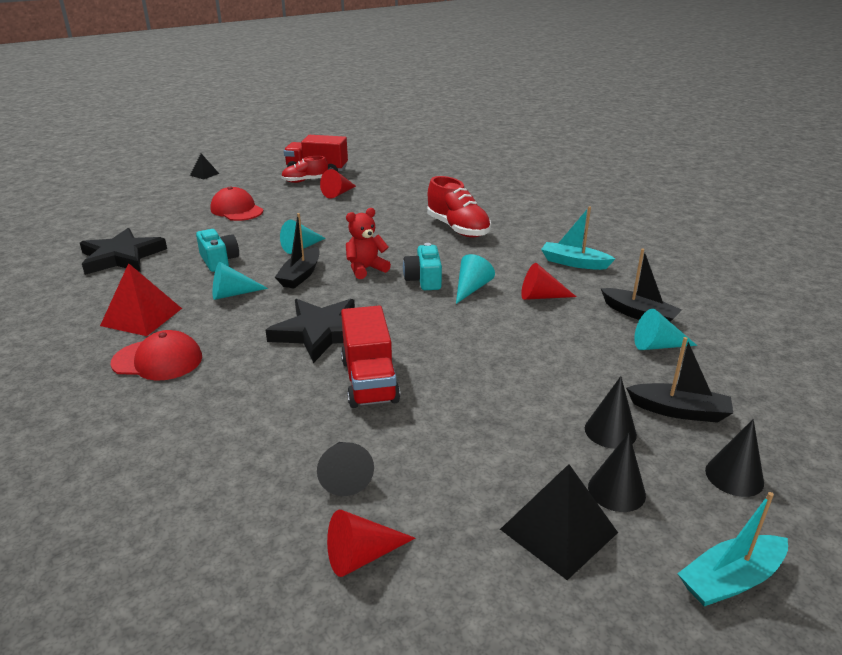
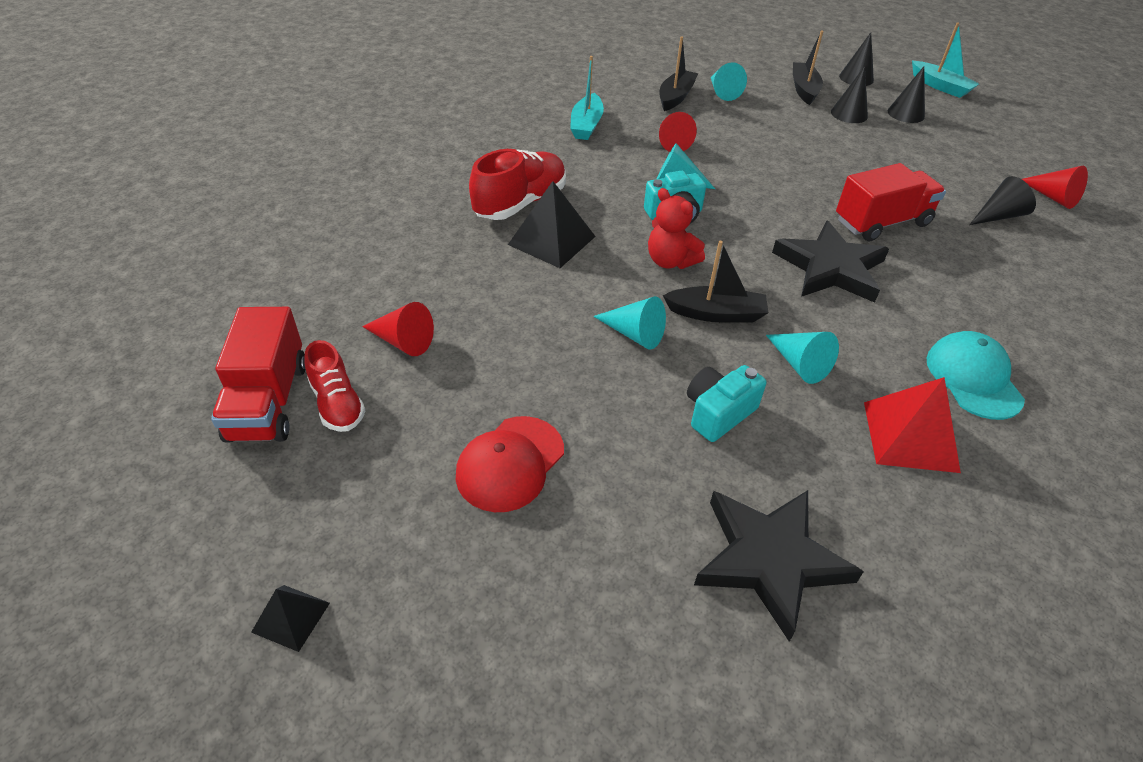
camera: 105 degrees left, 15 degrees up
(158, 360) = (973, 378): red cap -> turquoise cap
(558, 531) = (959, 132): black pyramid -> black pyramid (552, 240)

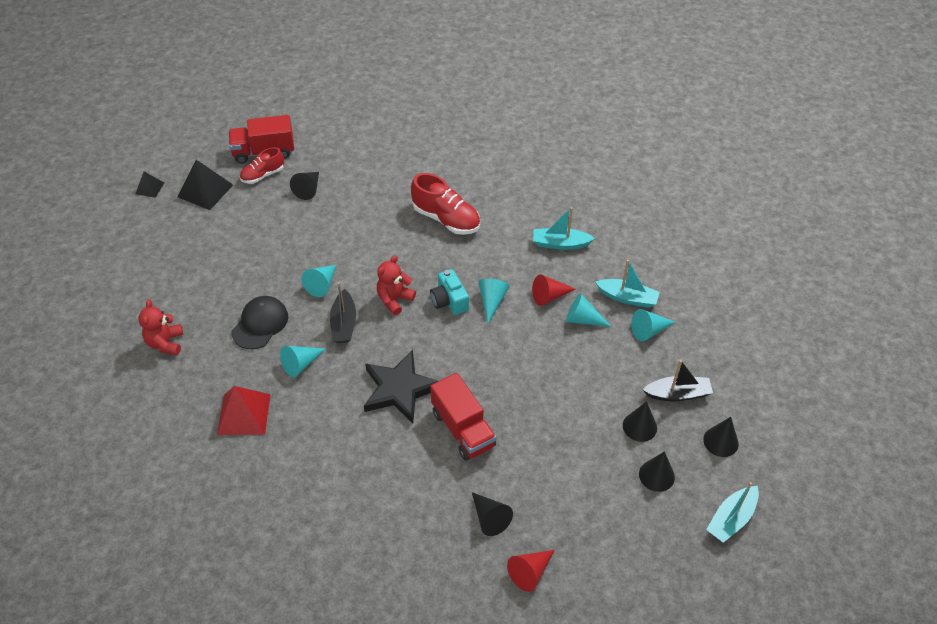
camera: 85 degrees right, 5 degrees up
(403, 341) = (308, 189): red cone -> black cone
(510, 463) = (225, 242): red cap -> none
(552, 240) = (408, 239): black pyramid -> black pyramid (205, 191)
(676, 97) = (627, 298): black boat -> turquoise boat
(706, 126) = (582, 319): none -> turquoise cone
(718, 413) = (260, 324): turquoise camera -> black cap
(770, 560) = (165, 343): black star -> red teddy bear
(973, 378) = (293, 457): turquoise cap -> none

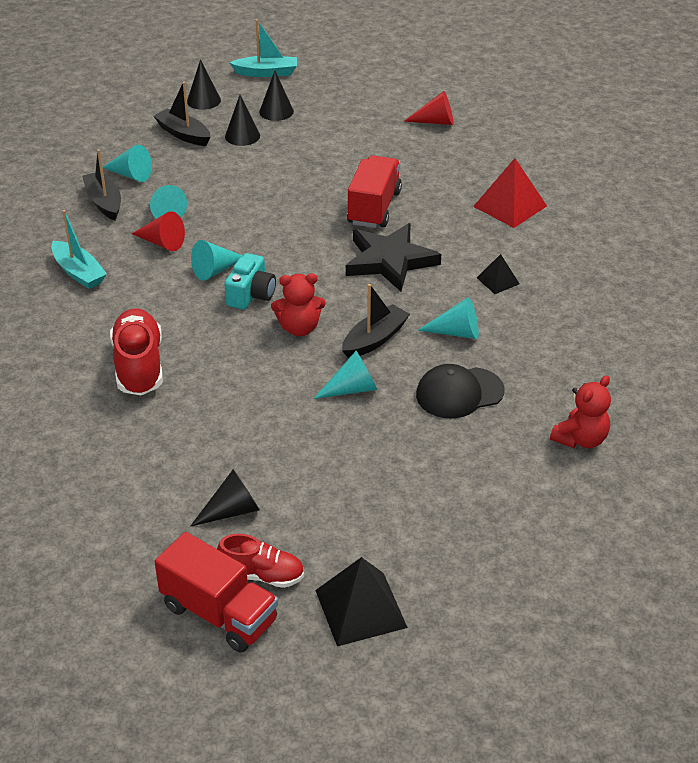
camera: 135 degrees left, 10 degrees down
(149, 188) = (433, 674): black pyramid -> black pyramid (498, 281)
(244, 414) = (554, 327): red pyramid -> red pyramid (510, 206)
(489, 518) = (425, 156): black cone -> none
(627, 298) = (104, 202): turquoise boat -> black boat

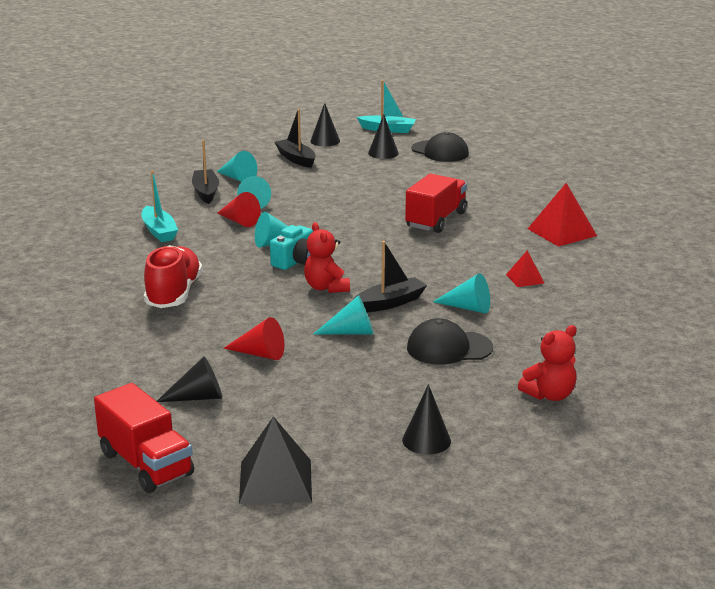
camera: 15 degrees right, 15 degrees down
(242, 136) = (345, 165): black cone -> black cone (426, 440)
(262, 575) = (199, 444): red shoe -> none
(299, 328) = (326, 287): red teddy bear -> red teddy bear turned 60 degrees clockwise
(337, 100) = (440, 151): none -> black cap
(390, 261) = (432, 254): black star -> none
(435, 122) = (521, 173): red cone -> red cone (260, 354)
(498, 281) = (525, 279): black pyramid -> red pyramid

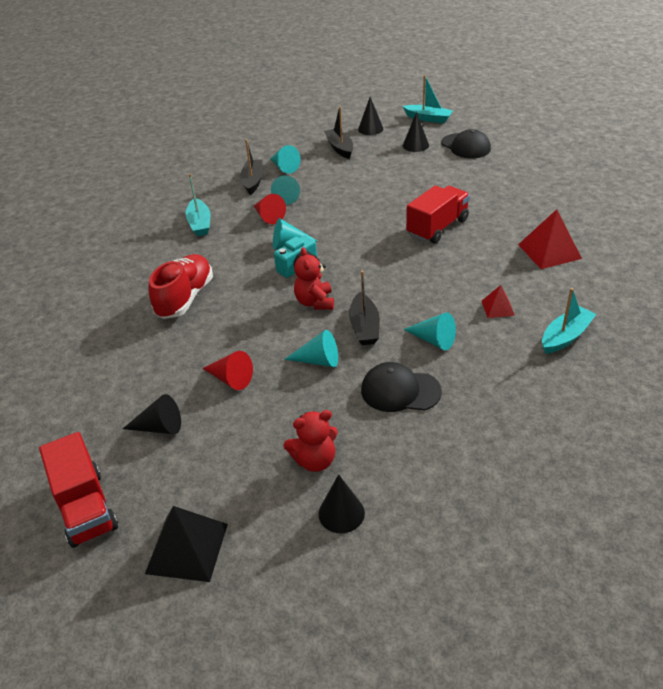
camera: 15 degrees right, 15 degrees up
(390, 303) = (364, 327): black boat -> black boat turned 105 degrees clockwise
(549, 395) = (477, 466): red teddy bear -> red teddy bear (315, 460)
(601, 295) = (565, 336): none -> turquoise boat

